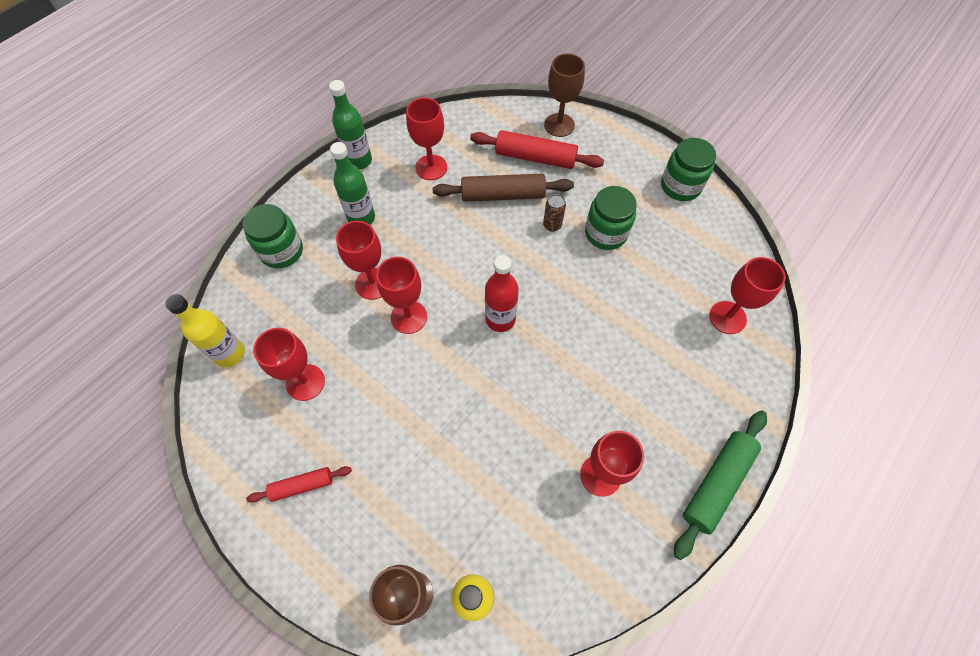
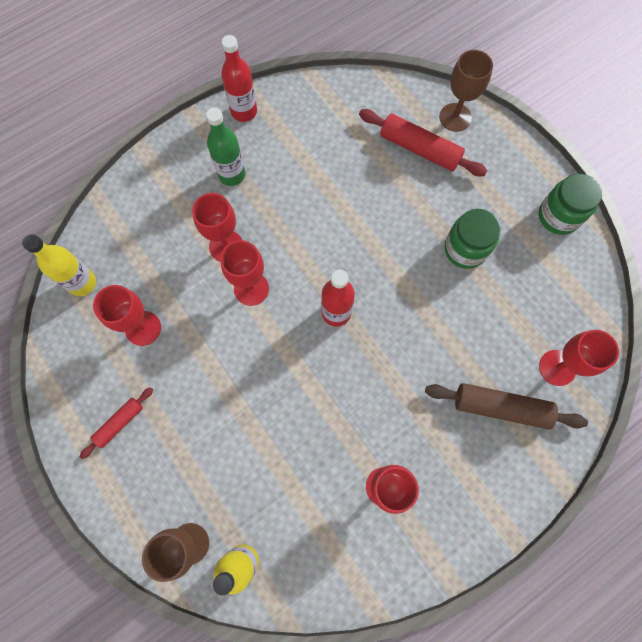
camera: 15 degrees right, 10 degrees up
(282, 251) = (149, 191): green jar -> none
(302, 485) = (119, 423): red rolling pin -> red rolling pin turned 45 degrees counterclockwise
(359, 161) = (244, 111): green bottle -> red bottle
(431, 167) = (312, 135): red goblet -> none
(503, 195) = (375, 183): brown rolling pin -> brown rolling pin (501, 408)
(552, 225) = (414, 227): brown can -> none
(717, 484) = (489, 524): green rolling pin -> none

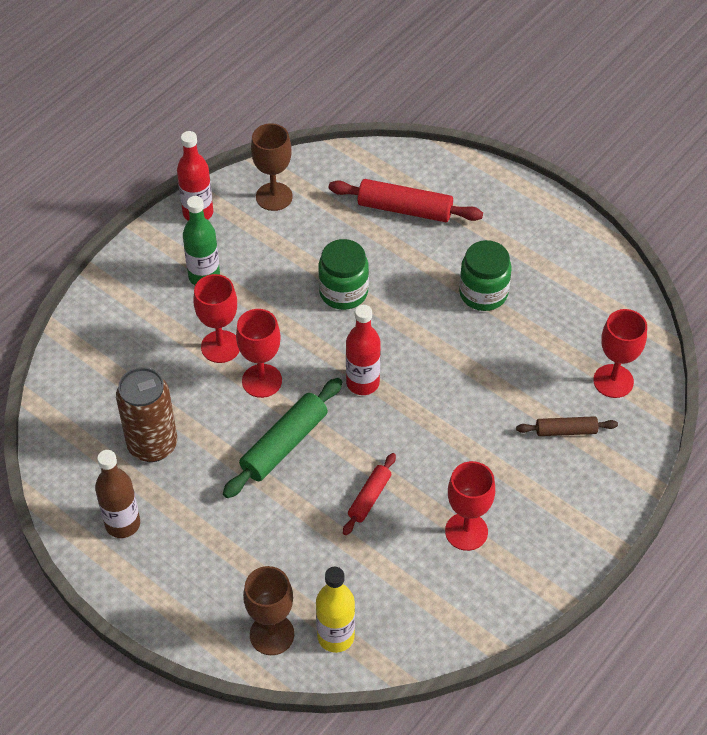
camera: 15 degrees left, 20 degrees down
(82, 283) = (68, 417): yellow bottle -> none
(97, 399) = (122, 524): none -> brown bottle
(119, 423) = (156, 541): red rolling pin -> red rolling pin (369, 498)
(143, 328) = (152, 445): red goblet -> brown can
(252, 357) = (284, 444): none -> green rolling pin
(455, 117) = (434, 171): brown goblet -> brown goblet (274, 196)
(501, 408) = (566, 431): brown rolling pin -> brown rolling pin, size x0.58
(558, 216) = (572, 241): green jar -> green jar (343, 292)

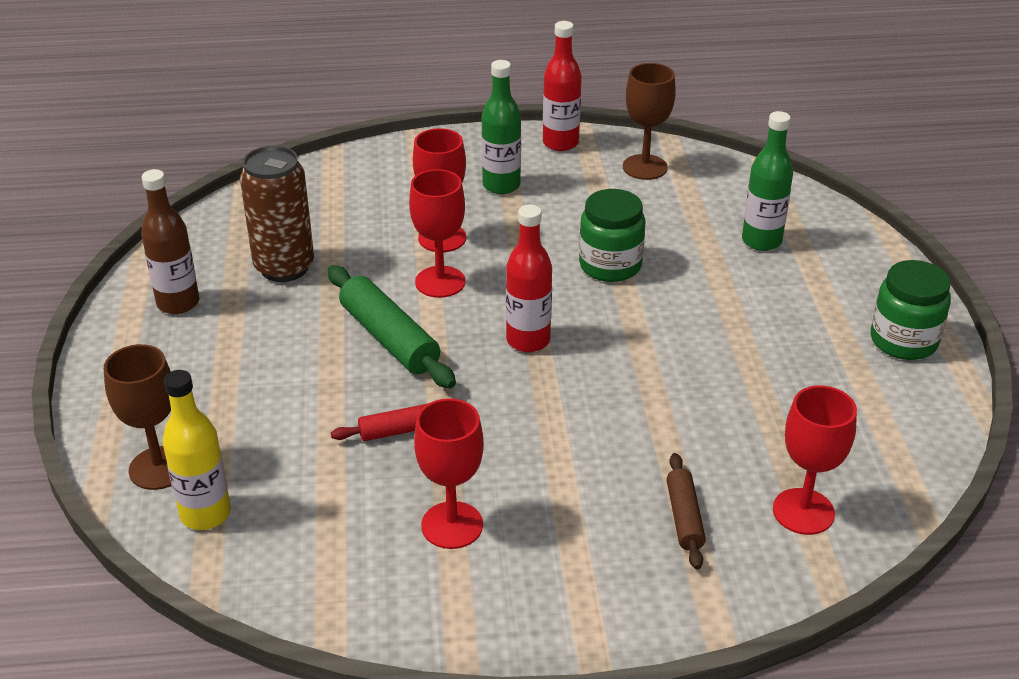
camera: 45 degrees right, 15 degrees down
(284, 444) = (389, 338): green rolling pin -> green rolling pin turned 60 degrees clockwise
(405, 209) = (761, 241): red rolling pin -> green bottle
(483, 293) = (753, 348): green jar -> green jar (903, 341)
(566, 431) = (684, 517): brown rolling pin -> brown rolling pin turned 45 degrees clockwise

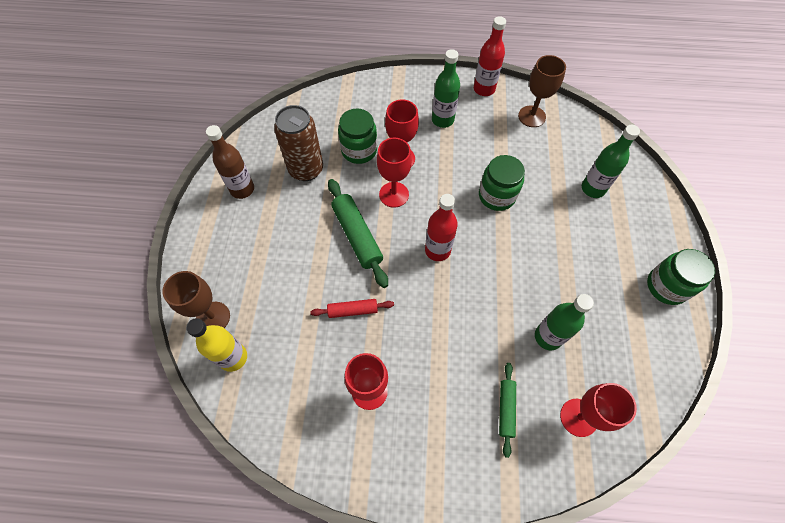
camera: 10 degrees right, 25 degrees up
(370, 235) = (359, 150): none -> green jar
(684, 517) = (506, 409): brown rolling pin -> green rolling pin
(732, 422) = (548, 337): none -> green bottle

